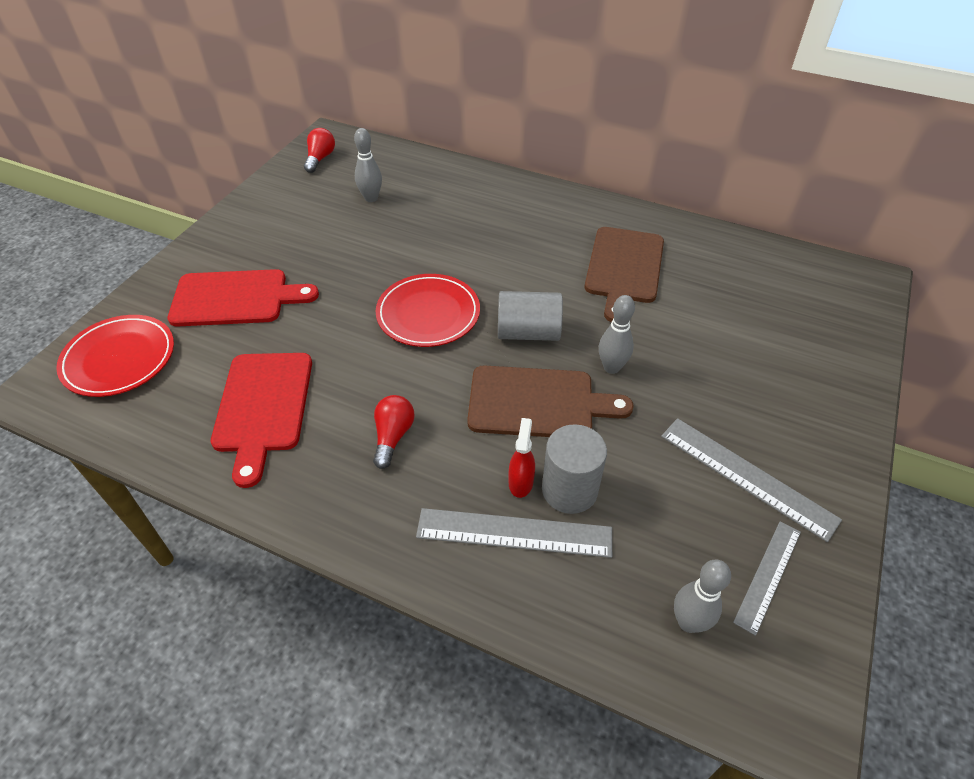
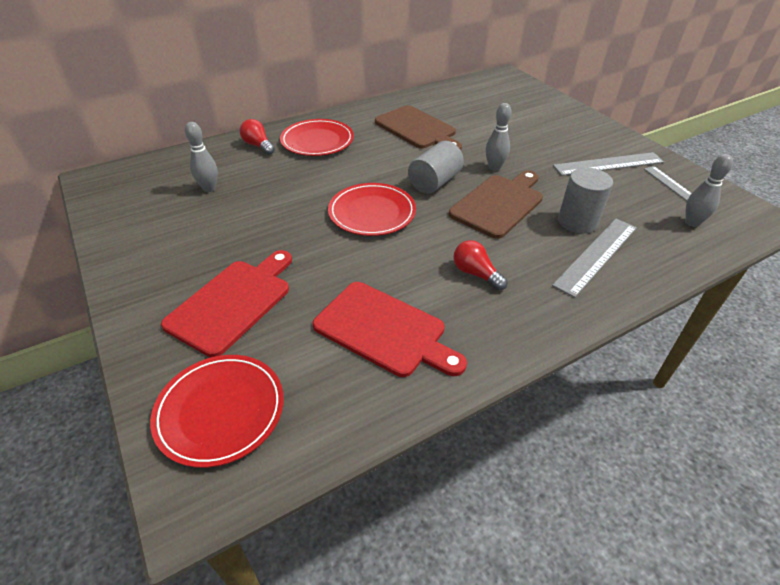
camera: 55 degrees left, 5 degrees down
(320, 159) = (117, 193): red light bulb -> red light bulb (258, 146)
(515, 214) = (317, 141): none -> red plate
(521, 482) = (558, 236): red spray bottle -> none

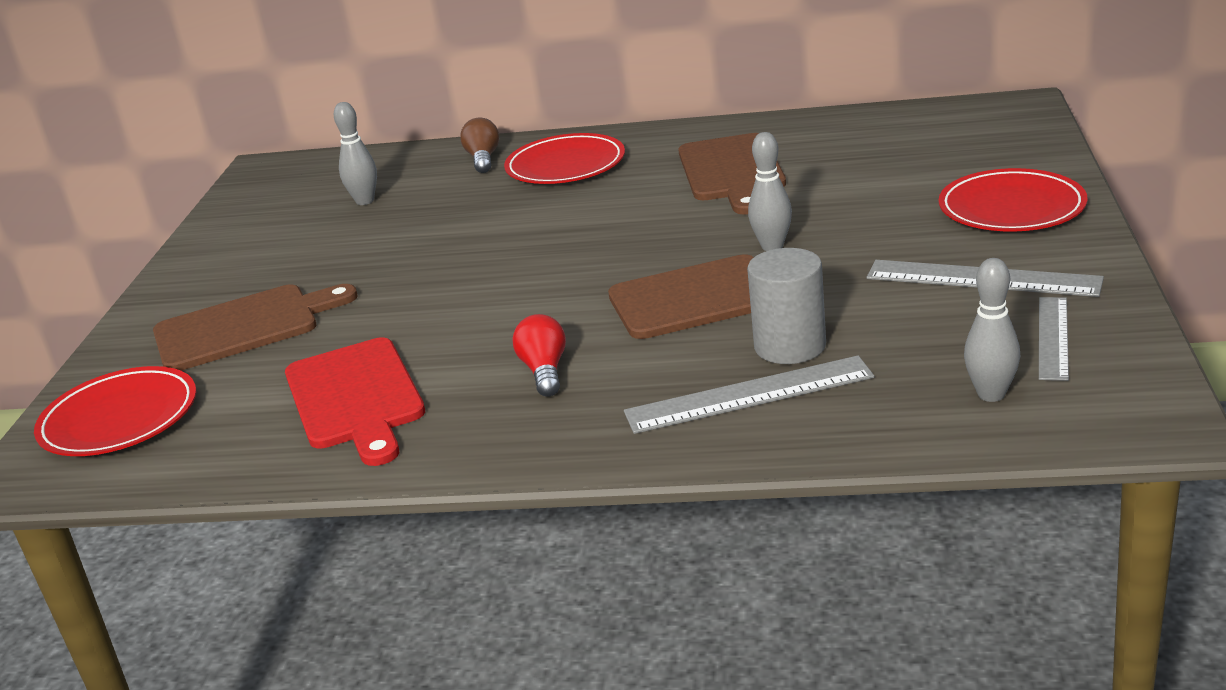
camera: 40 degrees right, 15 degrees down
(233, 302) = (244, 327): red cutting board -> brown cutting board
(258, 146) = (483, 159): red light bulb -> brown light bulb
(372, 213) = (515, 269): red plate -> red plate (1011, 208)
(434, 182) = (652, 249): grey cylinder -> none

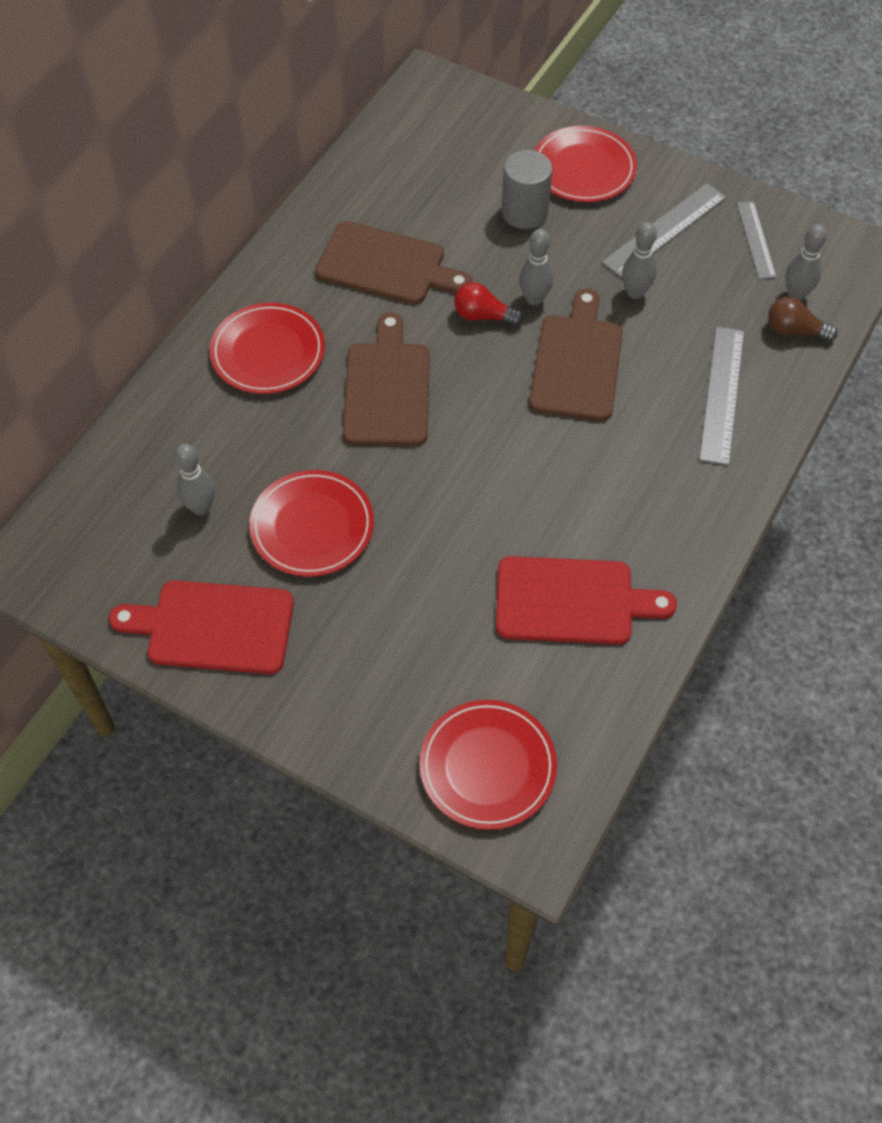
camera: 70 degrees left, 30 degrees up
(237, 247) = (213, 627): none -> red cutting board
(244, 327) = (390, 651): brown cutting board -> brown cutting board (387, 389)
(373, 247) = (312, 526): none -> red plate
(483, 159) = (192, 399): brown light bulb -> brown light bulb (794, 330)
(544, 371) = (615, 482): red light bulb -> red light bulb (483, 316)
(790, 346) = (678, 351): grey cylinder -> grey cylinder (524, 212)
(853, 294) = (635, 292): none -> grey bowling pin
(1052, 337) = (755, 240): grey ruler -> grey ruler turned 45 degrees clockwise

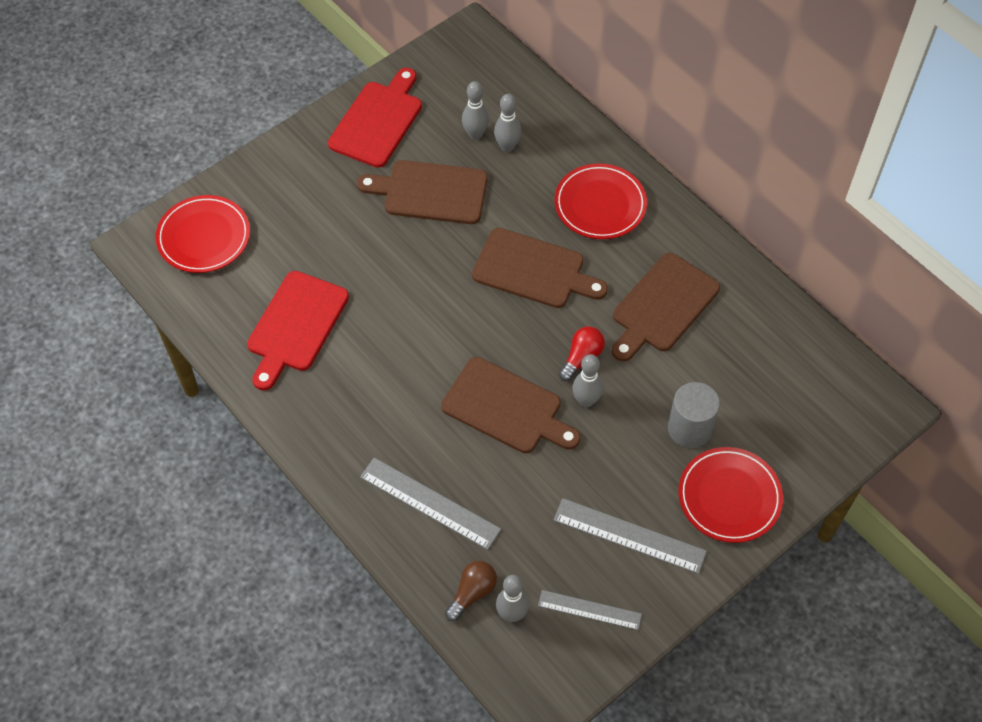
camera: 110 degrees right, 0 degrees up
(312, 526) = (430, 192): red plate -> brown cutting board
(635, 292) = (564, 481): grey bowling pin -> grey bowling pin (507, 146)
(664, 229) = (629, 535): grey ruler -> grey ruler turned 45 degrees counterclockwise

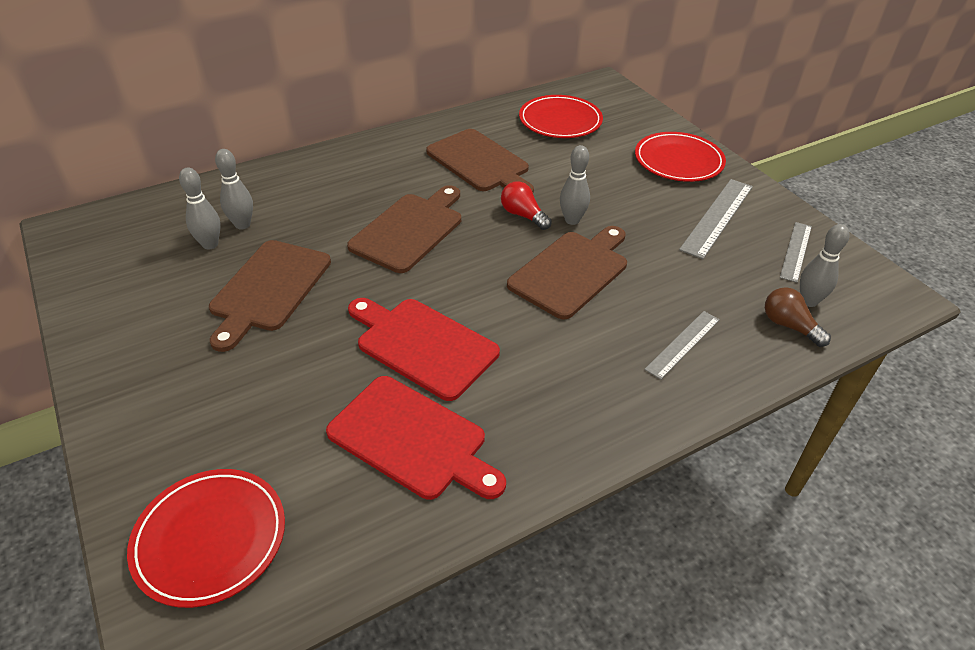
camera: 80 degrees left, 15 degrees down
(378, 121) = (132, 319): red cutting board -> red cutting board (423, 345)
(430, 503) = (682, 344): grey ruler -> grey ruler, size x0.65
(600, 204) = (351, 178): red plate -> red plate (560, 121)
(689, 428) = (610, 169): grey cylinder -> none

